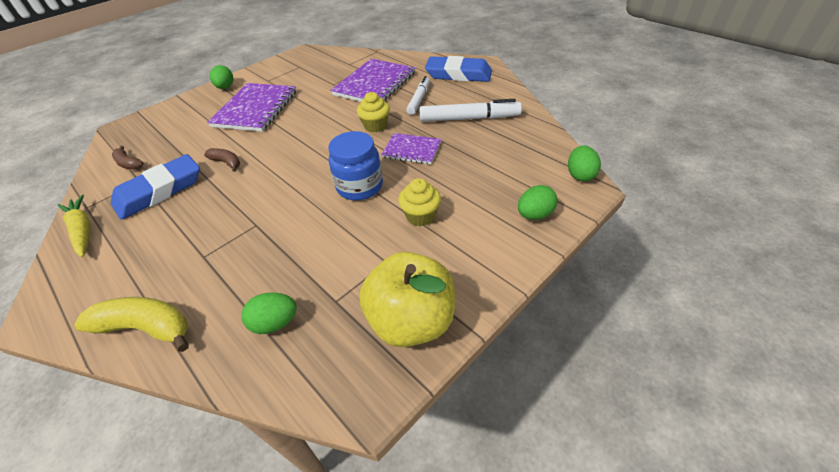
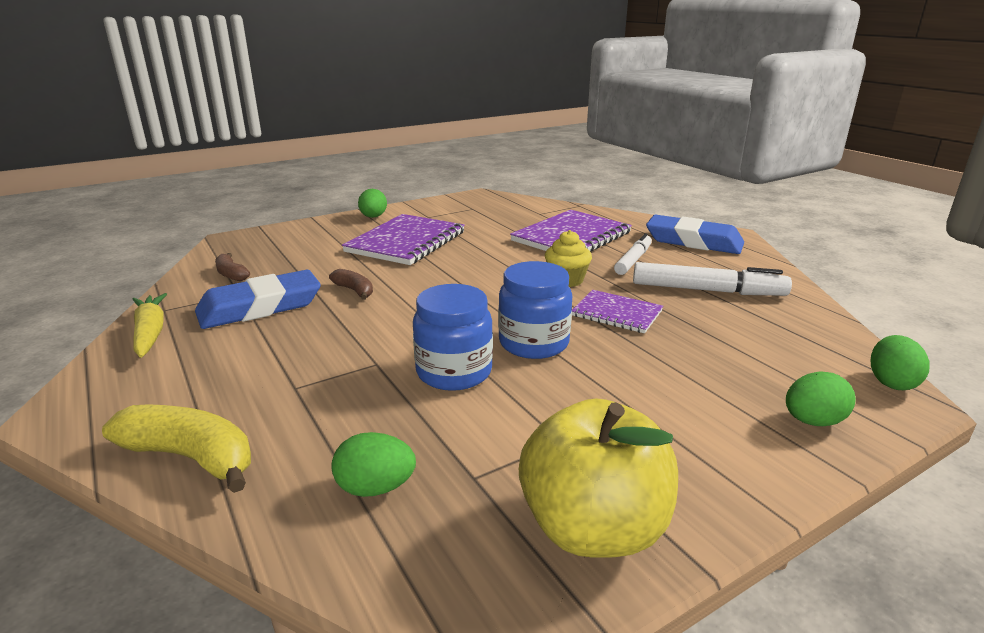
camera: 10 degrees right, 20 degrees down
(310, 221) = (454, 372): none -> blue jar
(420, 216) = (622, 392): yellow cupcake -> none

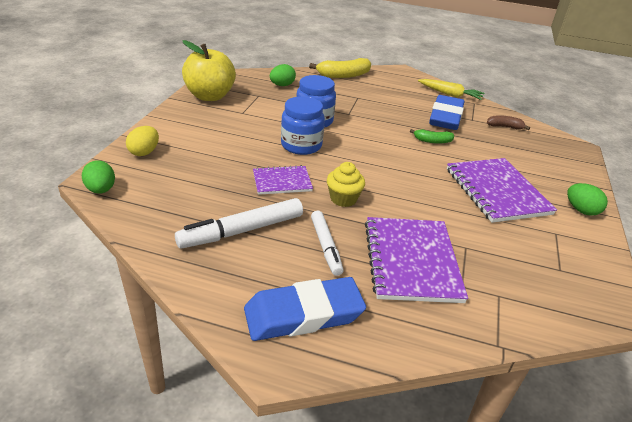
camera: 135 degrees right, 10 degrees up
(355, 291) = (432, 141): brown banana -> green banana
(812, 421) = (144, 152): green egg -> yellow egg

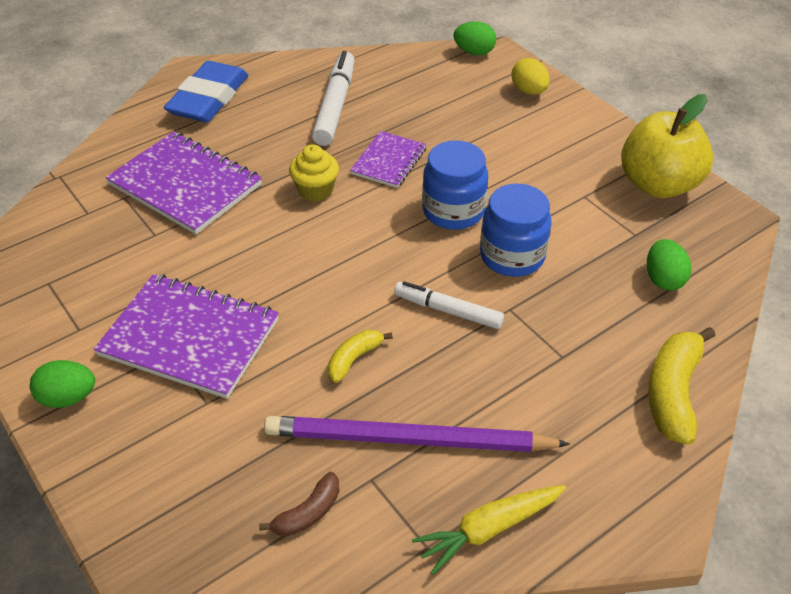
camera: 130 degrees right, 10 degrees up
(326, 247) = (262, 143): white marker -> white marker (448, 310)
(432, 141) = (354, 359): green banana -> yellow banana
(445, 117) = (408, 440): blue eraser -> purple pencil

